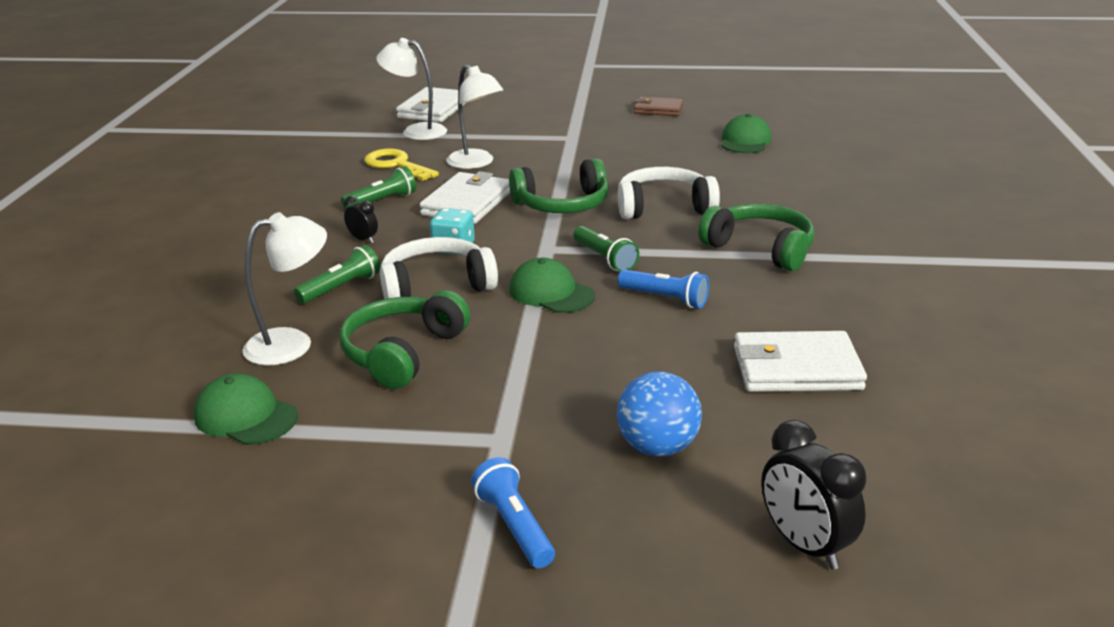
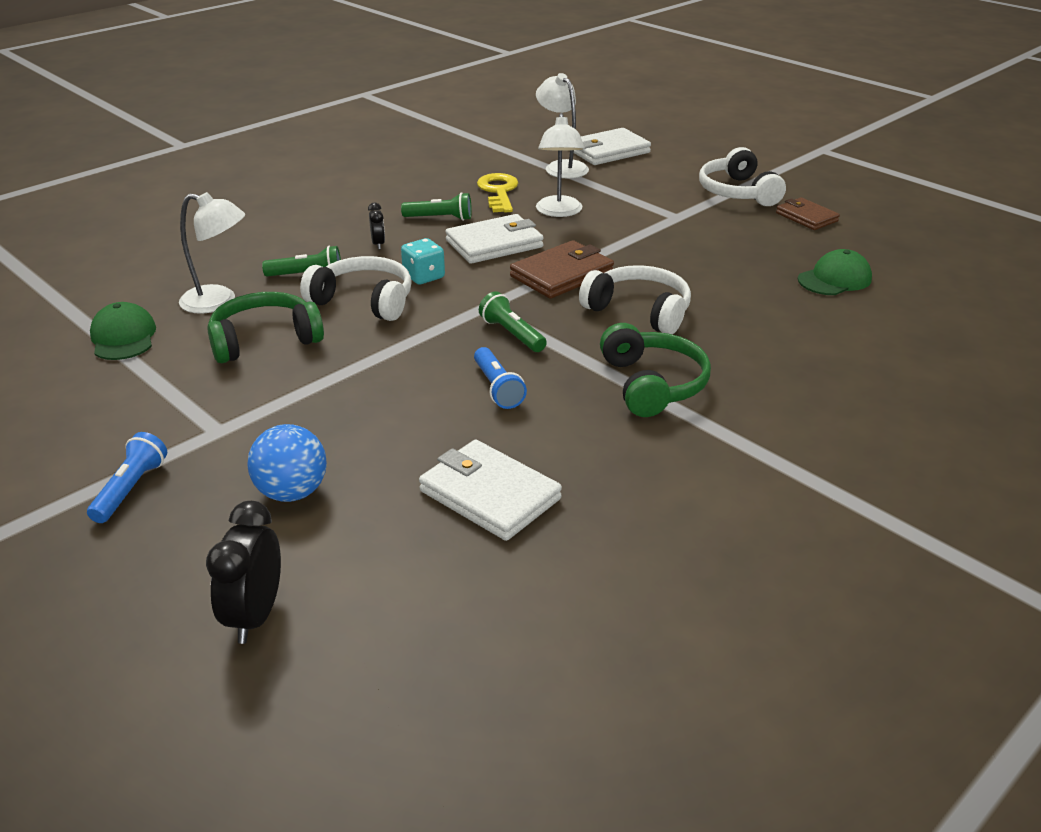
camera: 40 degrees right, 5 degrees up
(551, 293) = (426, 343): green cap -> none
(562, 204) = (562, 274): green headphones -> brown wallet
(584, 108) = (738, 192): none -> white headphones
(604, 259) = (512, 334): green flashlight -> green flashlight turned 135 degrees clockwise

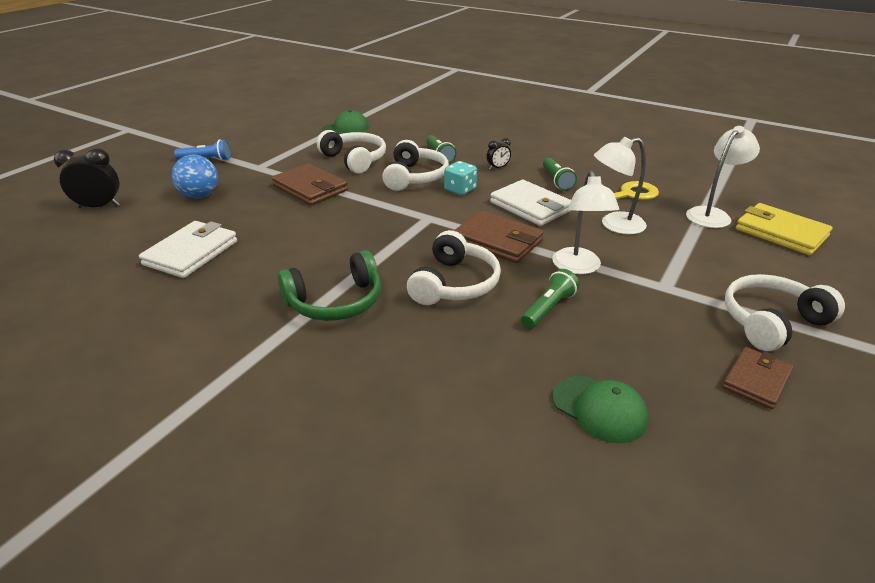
camera: 75 degrees right, 0 degrees up
(219, 302) = (393, 140): white lamp -> white lamp (578, 267)
(264, 340) = (354, 160): green headphones -> white headphones
(339, 384) = (310, 188): none -> brown wallet
(497, 388) = (316, 238): blue flashlight -> none
(512, 334) = (392, 233): green flashlight -> green flashlight (548, 308)
(608, 151) = (780, 233): white wallet -> yellow wallet

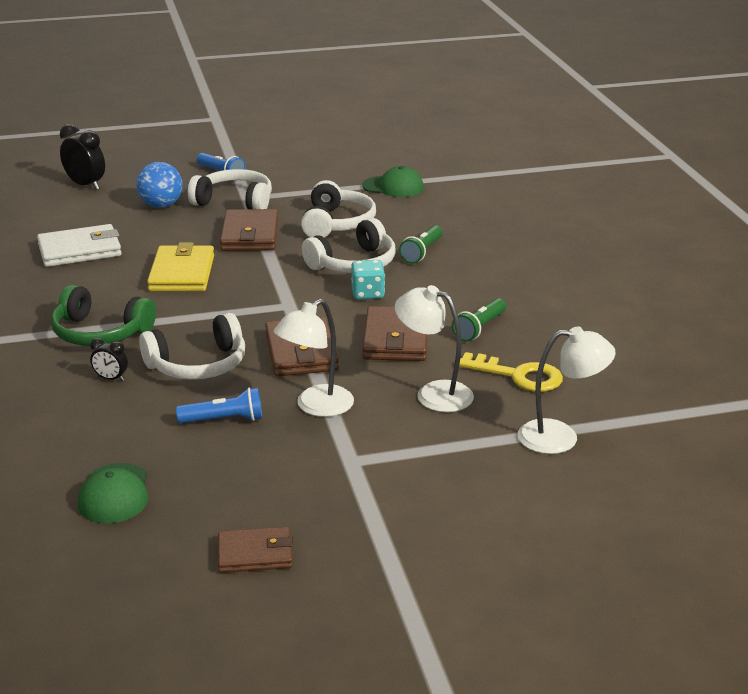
camera: 45 degrees right, 5 degrees down
(498, 168) = (451, 289): black clock -> black clock (111, 378)
(530, 207) = (396, 339): white wallet -> brown wallet
(548, 308) = (224, 420): green flashlight -> blue flashlight
(771, 322) = (371, 535): white headphones -> white headphones (234, 202)
(780, 233) = (589, 490): yellow wallet -> yellow wallet (182, 273)

